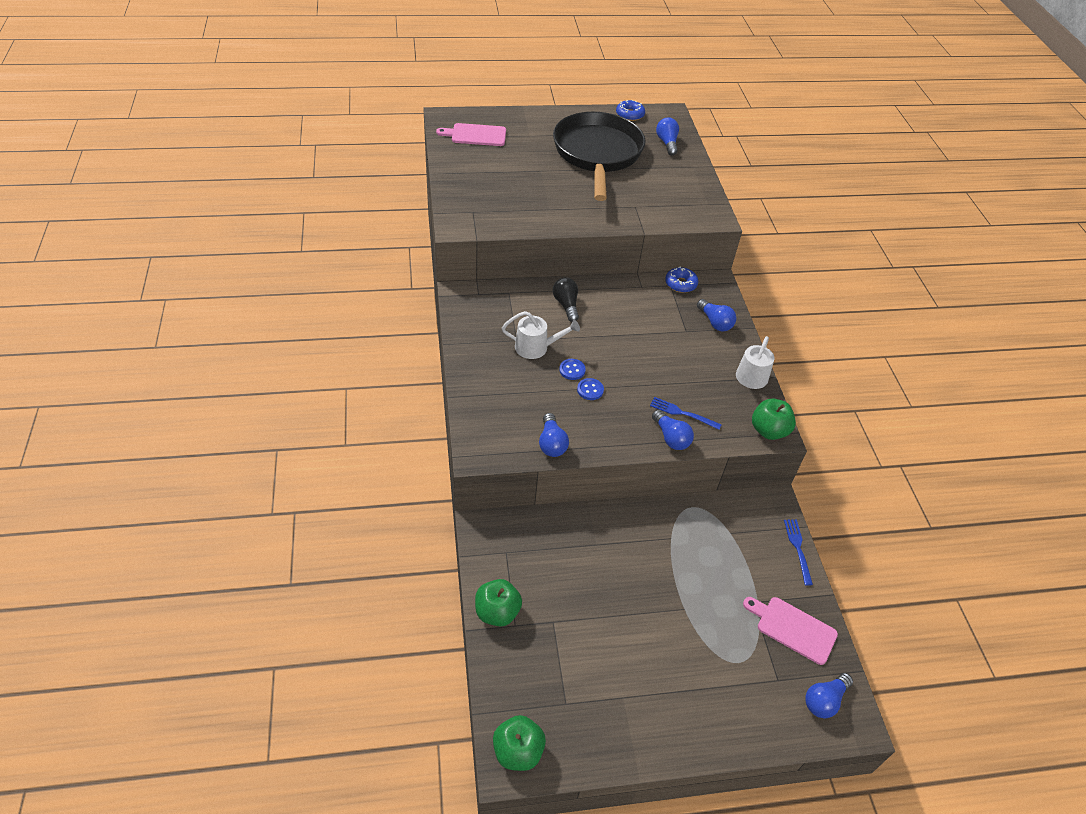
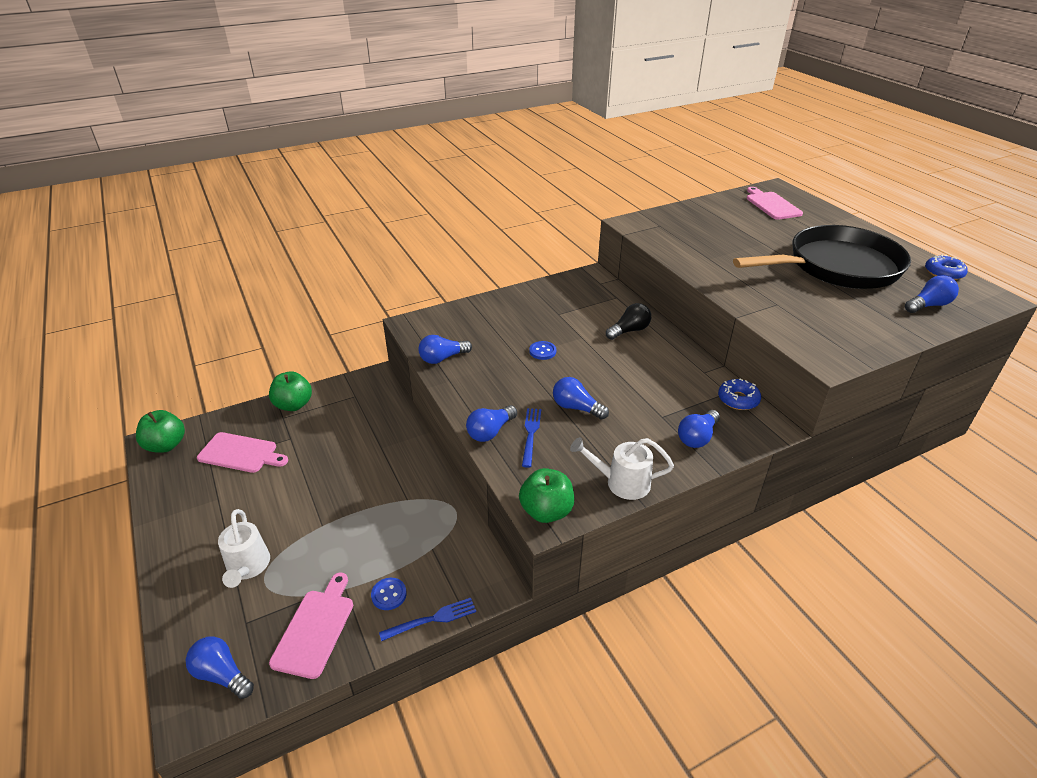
camera: 75 degrees right, 10 degrees down
(536, 347) = (557, 326): white watering can -> white watering can (247, 567)
(560, 672) = (240, 453): none -> pink cutting board
(590, 390) = (523, 367): blue button -> blue button (389, 594)
(659, 375) = (576, 408): none -> blue light bulb

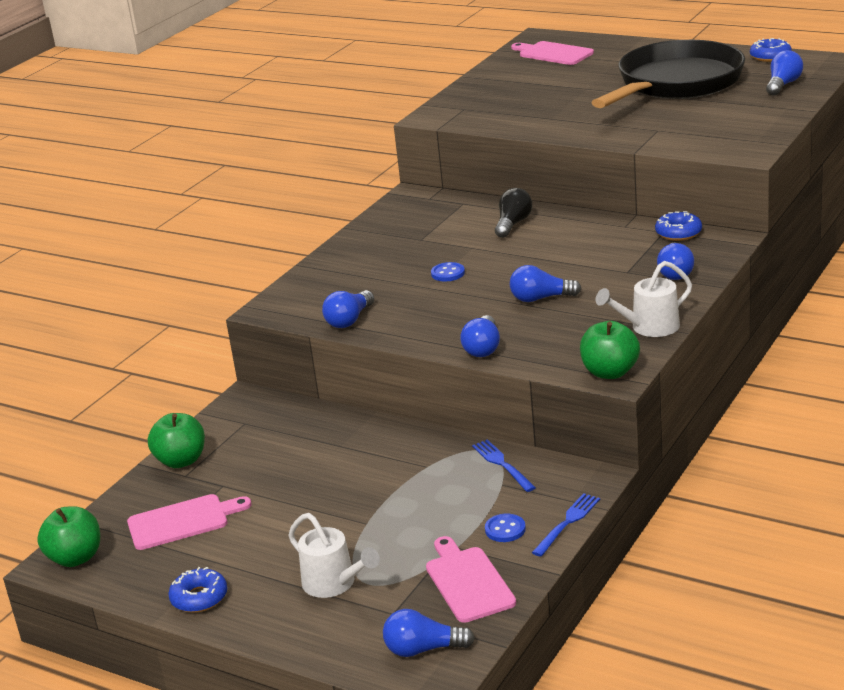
camera: 30 degrees left, 10 degrees down
(176, 523) = (199, 598): none -> blue donut
(530, 434) = (524, 333): blue fork -> blue fork (502, 464)

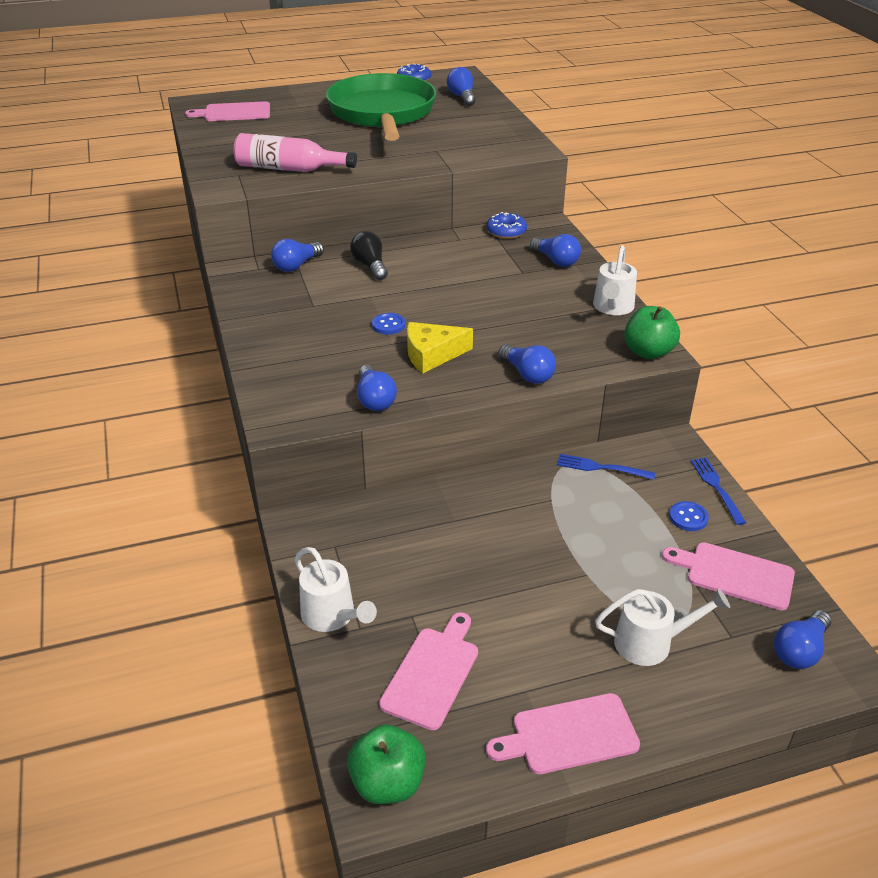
camera: 50 degrees left, 10 degrees up
(181, 461) = (332, 616): green apple -> white watering can
(199, 598) = (569, 735): blue donut -> pink cutting board
(440, 306) = (432, 355): none -> yellow cheese
(508, 114) = (289, 169): none -> pink bottle
(541, 298) = (498, 316): blue light bulb -> blue light bulb (296, 266)
(676, 83) = (382, 113): black pan -> green pan

